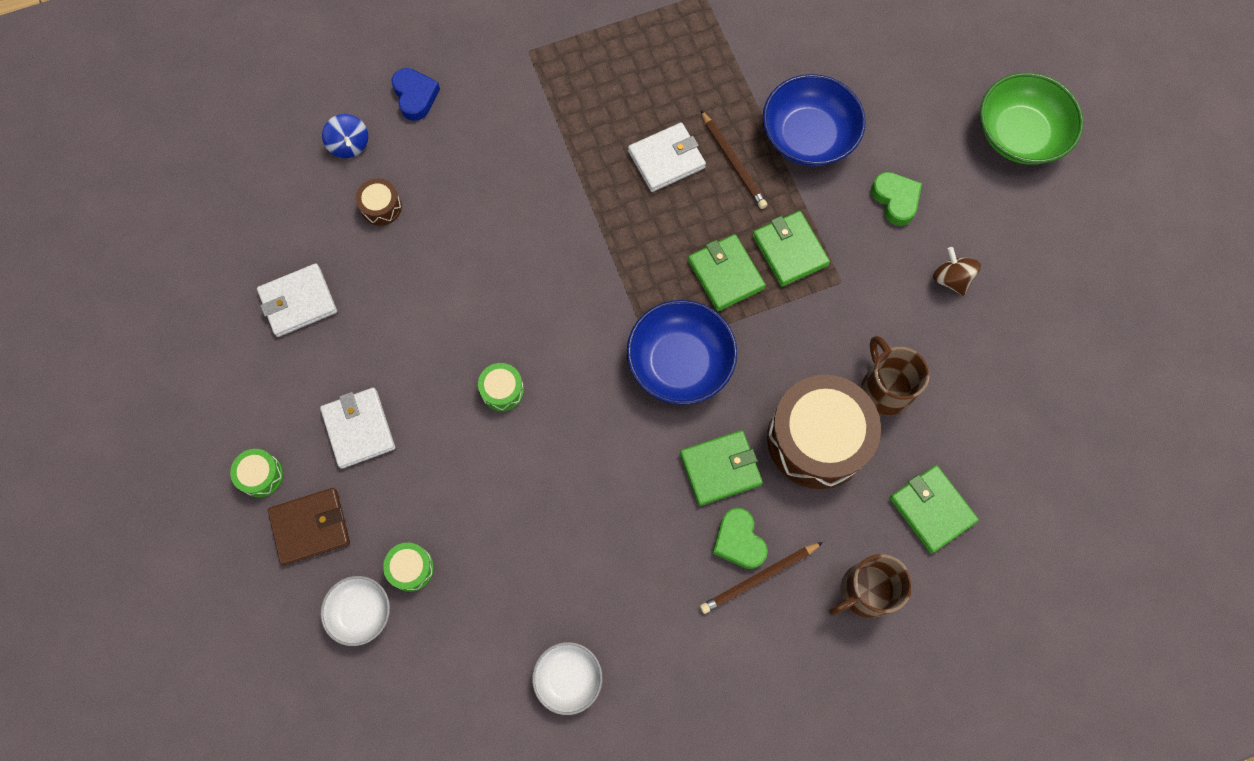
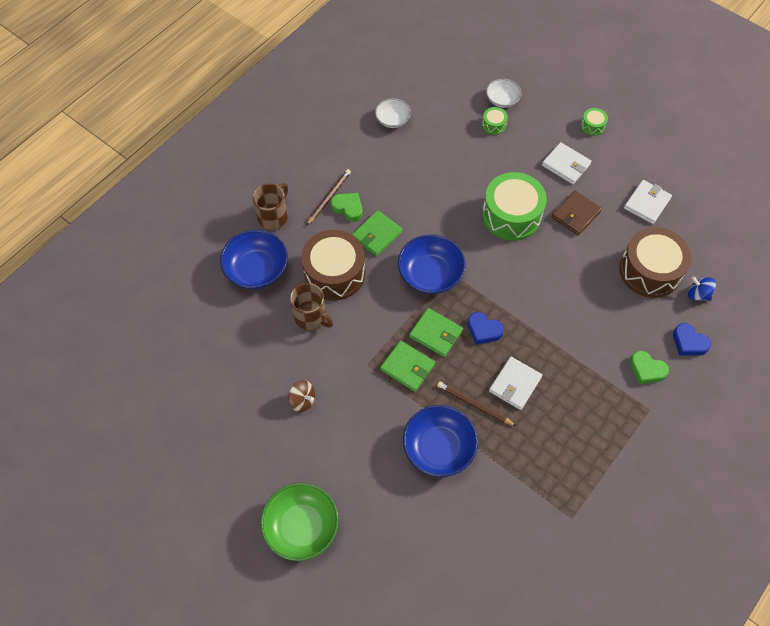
camera: 150 degrees right, 10 degrees down
(310, 527) = (552, 118): brown wallet -> brown wallet (576, 214)
(381, 207) = (650, 270): brown drum -> brown drum, size x2.31
(502, 390) = (511, 215): green drum -> green drum, size x2.31
(659, 245) = (484, 330): none -> blue heart
(895, 200) = (361, 434): green heart -> green heart (646, 370)
(931, 509) = (256, 269): green wallet -> blue bowl

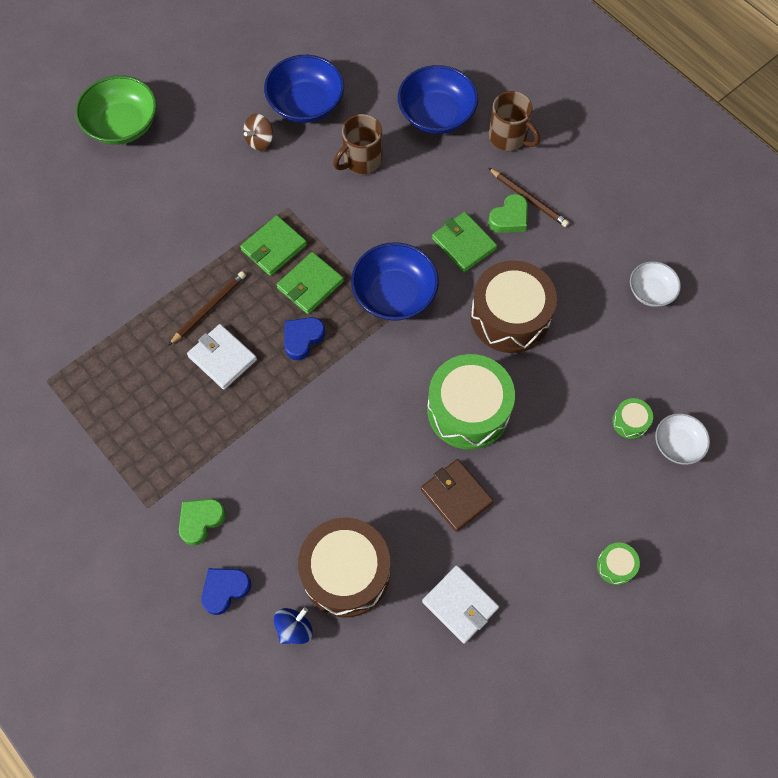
camera: 100 degrees right, 5 degrees up
(334, 273) = (416, 191): brown drum -> brown drum (510, 316)
(439, 448) = (168, 262): blue bowl -> blue bowl (306, 103)
(566, 165) = (545, 505): white wallet -> none

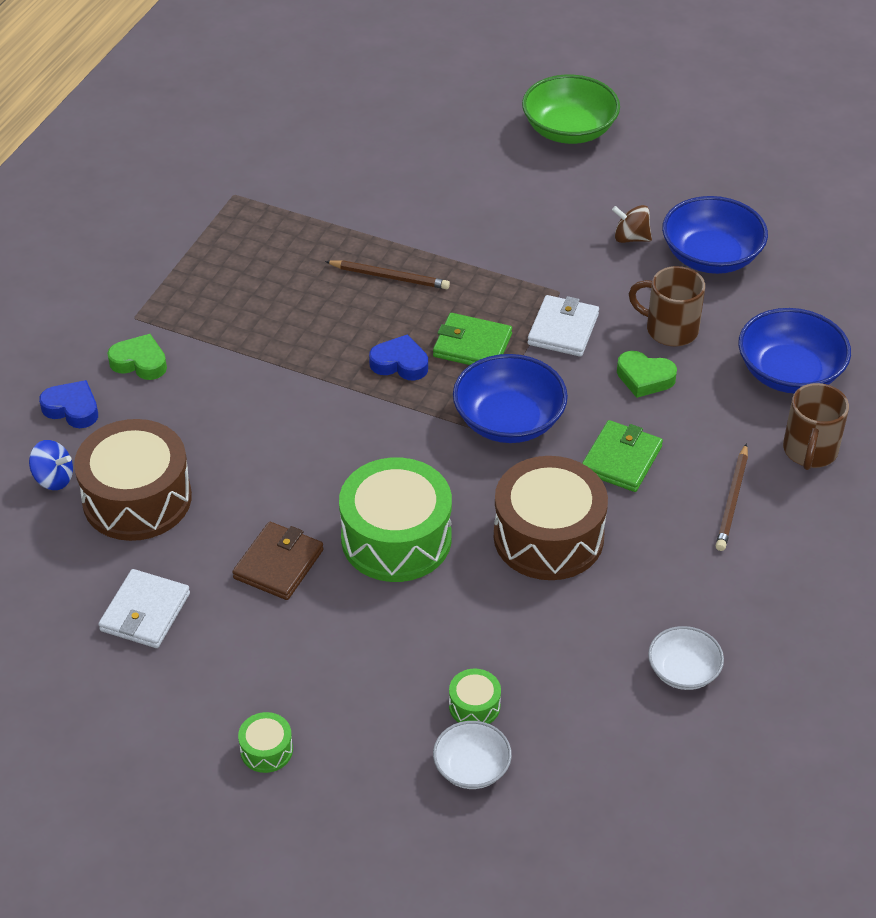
camera: 65 degrees right, 20 degrees down
(222, 358) = (336, 309): white wallet -> white wallet (563, 329)
(274, 247) = (499, 299): green wallet -> none
(509, 218) = (690, 490): green heart -> green heart (644, 378)

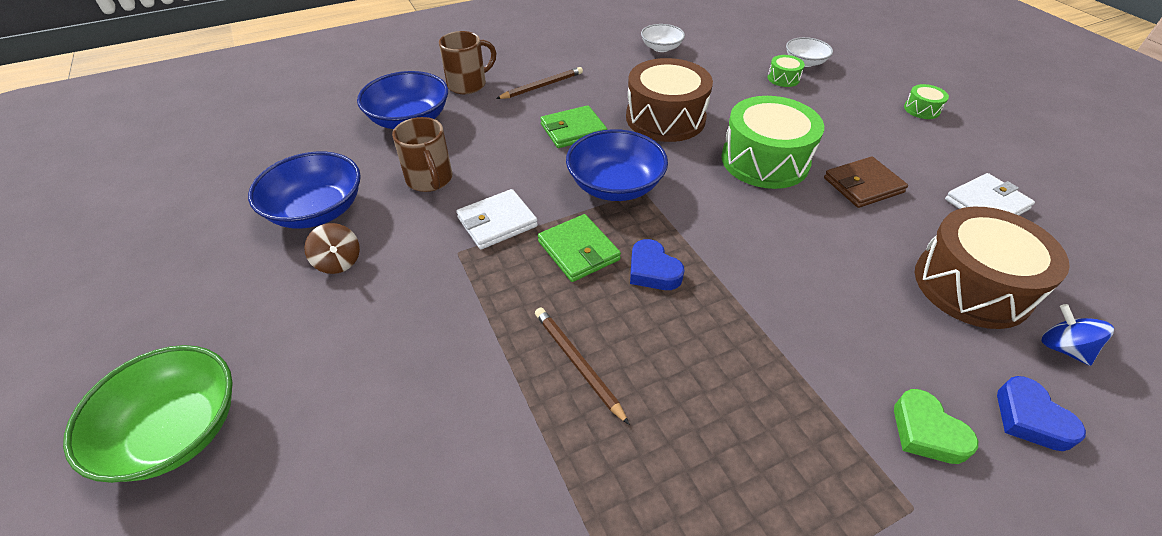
camera: 140 degrees left, 0 degrees up
(644, 378) = (493, 162): green heart -> none

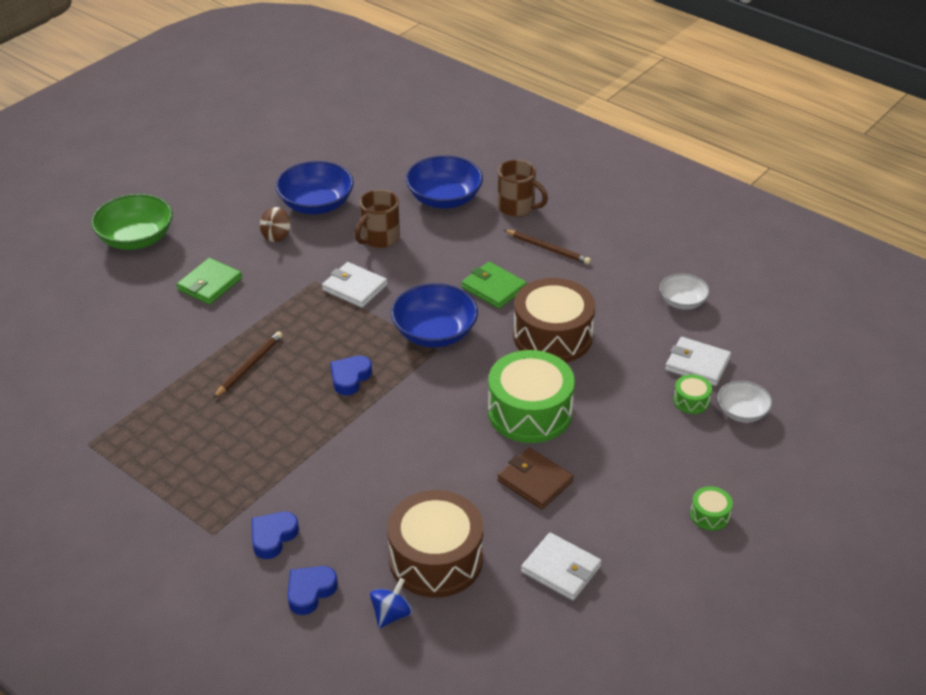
camera: 65 degrees right, 5 degrees down
(578, 250) = (349, 336): green wallet -> green wallet (210, 284)
(740, 63) = (697, 364): none -> white wallet
(926, 432) = (273, 537): green heart -> blue heart

